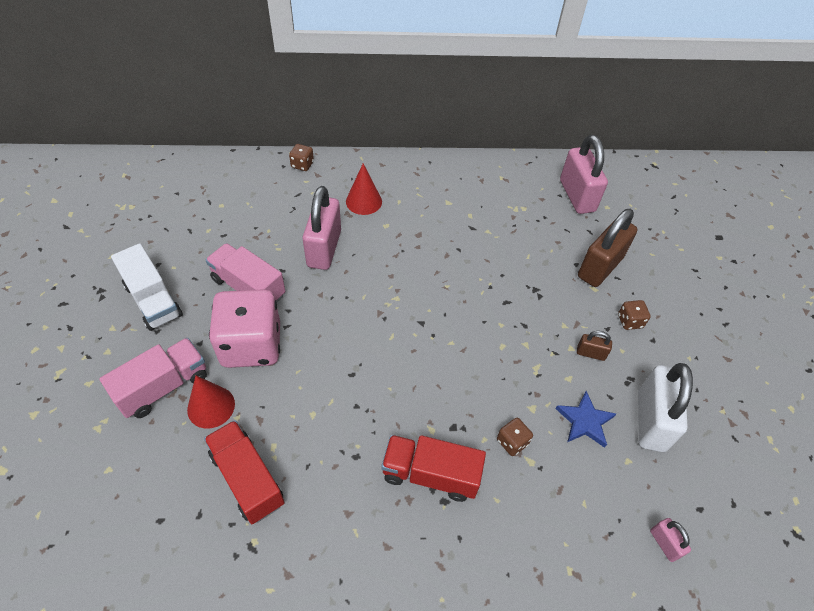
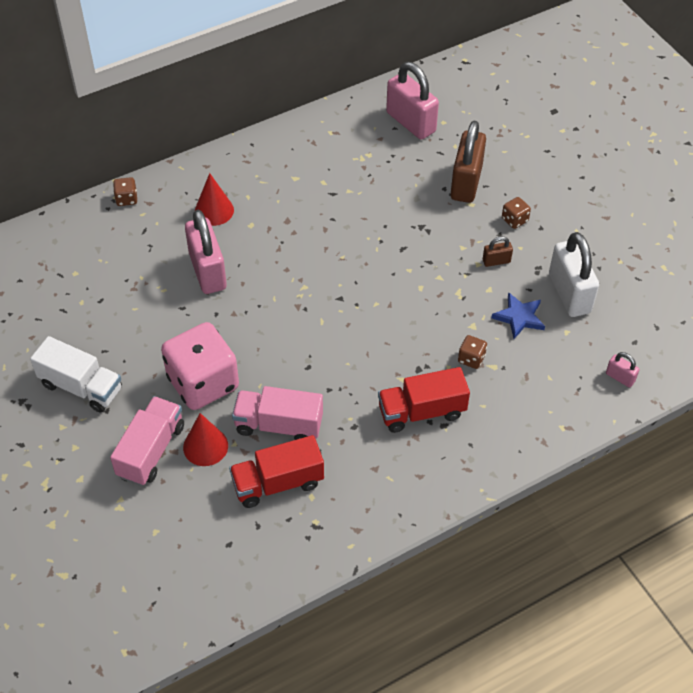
camera: 25 degrees left, 0 degrees up
(247, 479) = (277, 483): red truck -> red truck turned 45 degrees counterclockwise
(248, 287) = (162, 336): pink truck -> pink truck (278, 425)

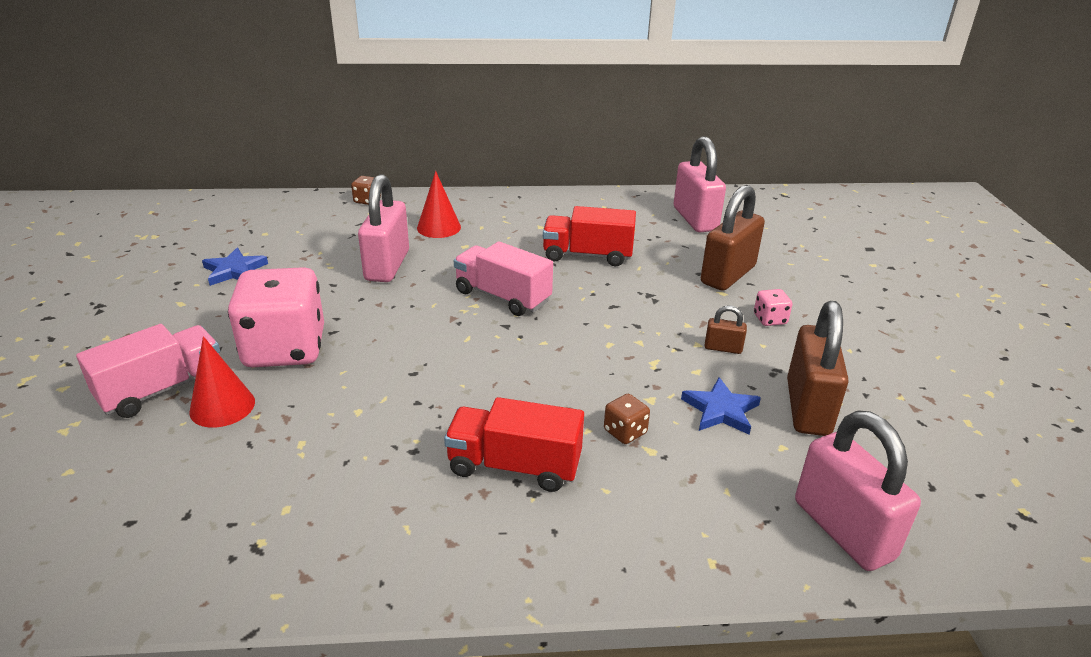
camera: 25 degrees right, 20 degrees down
(81, 387) = (165, 313): white truck -> none
(91, 324) = (234, 270): none -> blue star
(277, 483) = (261, 476): red truck -> red truck (587, 255)
(278, 425) = (324, 416): pink truck -> pink truck (502, 297)
(514, 220) = (770, 319): brown dice -> pink dice
(569, 293) = (807, 408): white padlock -> brown padlock
(620, 377) = (843, 530): pink padlock -> pink padlock, size x2.18

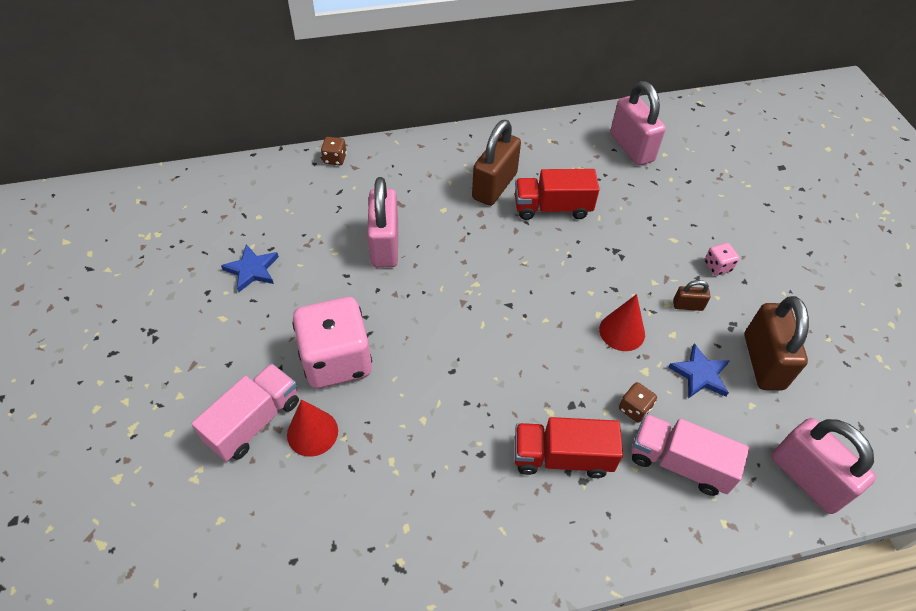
camera: 10 degrees left, 20 degrees up
(439, 227) = (412, 188): red cone -> red cone (622, 331)
(502, 297) = (496, 270): pink truck -> pink truck (679, 462)
(728, 275) = (674, 217): brown padlock -> brown padlock (494, 186)

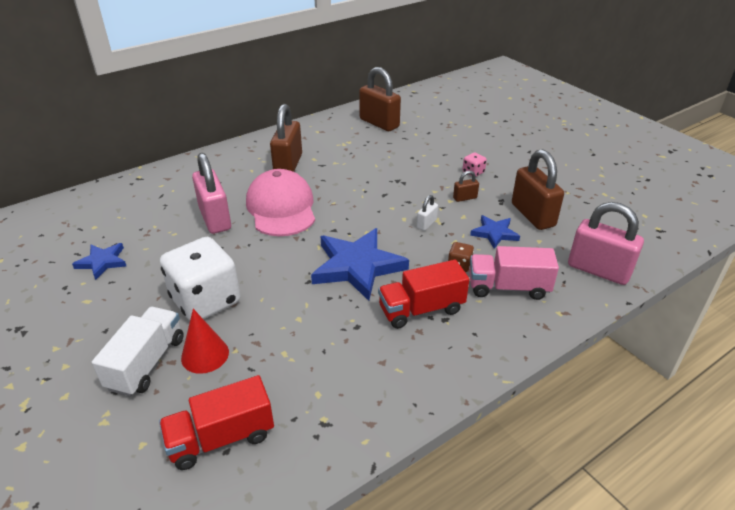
camera: 20 degrees left, 15 degrees down
(254, 421) = (147, 363): pink truck -> white truck
(335, 159) = (148, 177): brown dice -> none
(337, 360) = (206, 300): pink dice -> white dice
(462, 251) = (281, 208): none -> pink cap
(514, 368) = (357, 266): none -> blue star
(552, 208) = (338, 167): red truck -> red truck (221, 438)
(622, 331) = (426, 224): red cone -> white padlock
(631, 147) = (379, 123): pink padlock -> brown padlock

